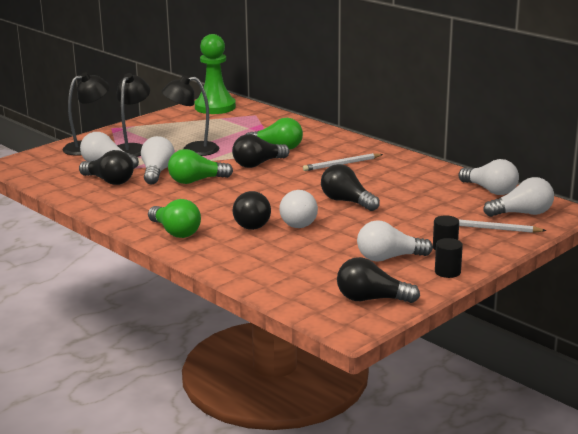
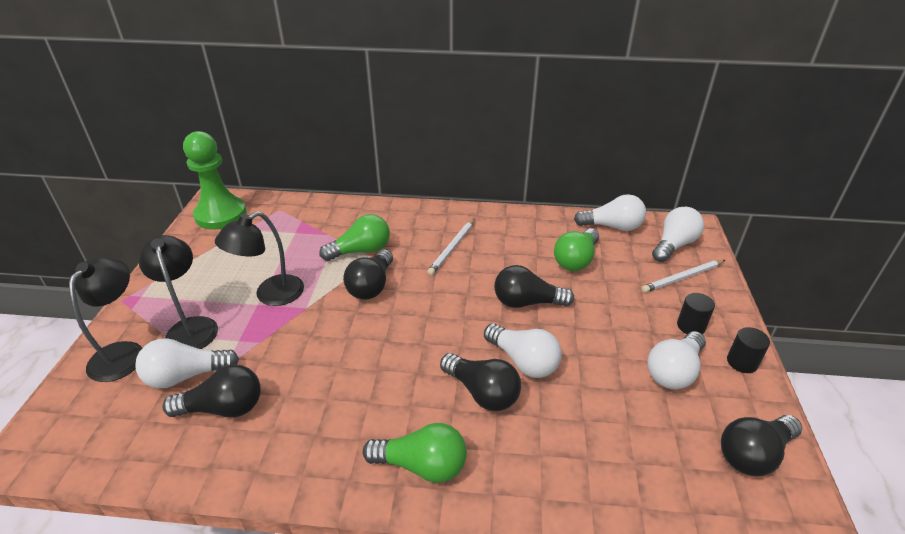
camera: 40 degrees left, 15 degrees up
(157, 172) = (270, 357): white light bulb -> none
(196, 181) = (336, 349): green light bulb -> green light bulb (576, 260)

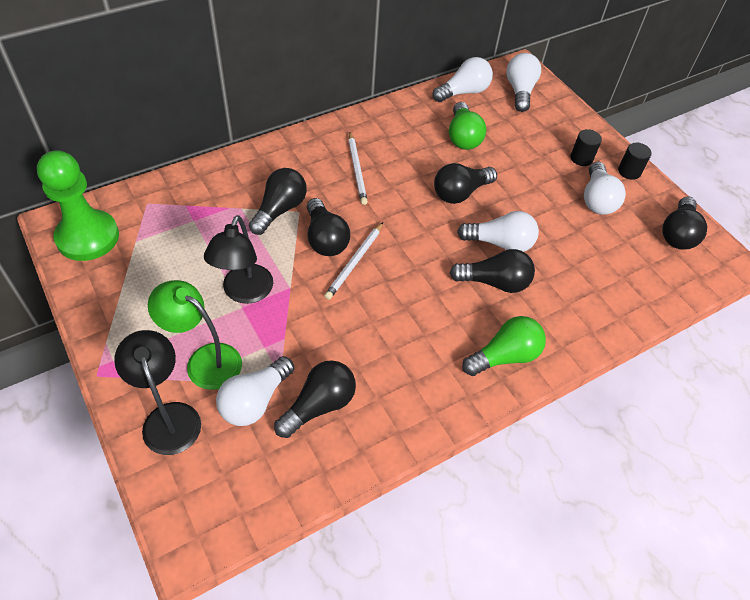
camera: 40 degrees left, 15 degrees up
(191, 327) = (204, 360): black lamp -> green lamp
(361, 251) = (280, 210): green light bulb -> black light bulb
(682, 278) = (547, 119): white pencil -> white pencil (354, 262)

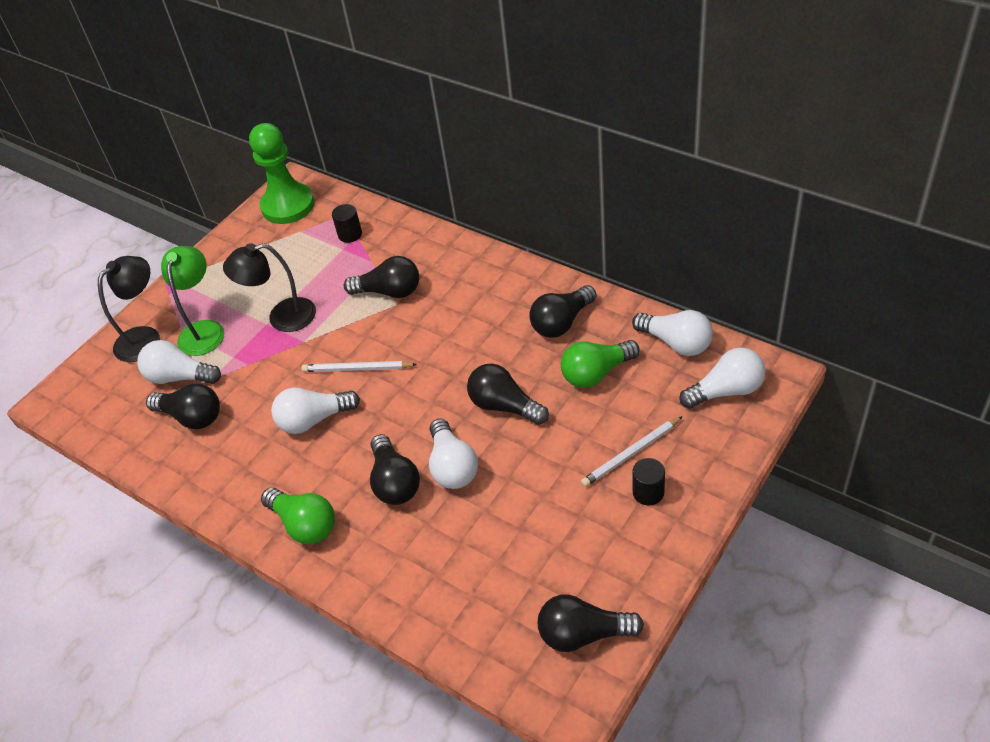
camera: 75 degrees right, 5 degrees down
(325, 239) = (373, 336): black light bulb -> black light bulb (562, 322)
(357, 170) = (479, 316): white pencil -> white pencil (631, 454)
(597, 199) = (585, 531): white light bulb -> white light bulb (314, 419)
(629, 171) = (663, 549): black cylinder -> black cylinder (350, 234)

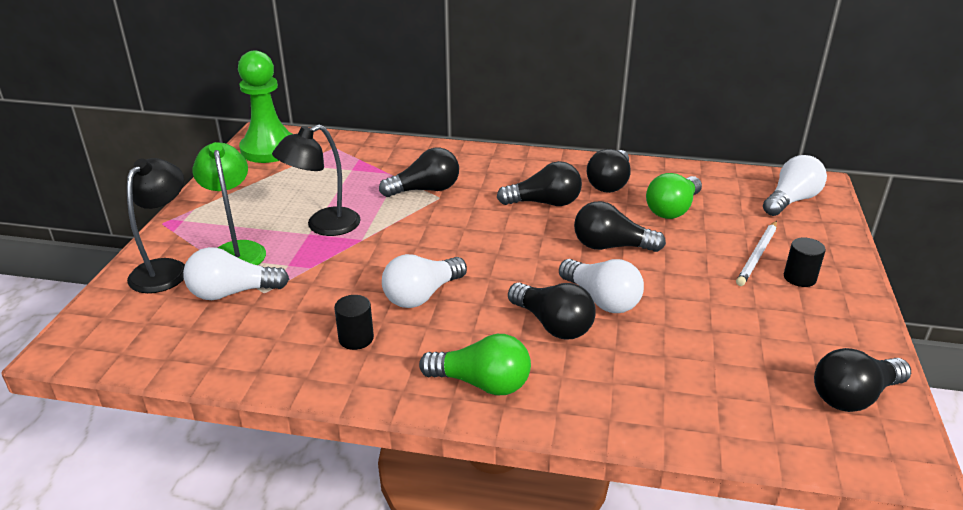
camera: 30 degrees left, 15 degrees down
(191, 417) = (271, 322): black light bulb -> black light bulb (544, 203)
(350, 234) = (352, 159): black cylinder -> black cylinder (356, 338)
(357, 369) = (438, 248): white pencil -> none
(676, 343) = (719, 179): white light bulb -> none

